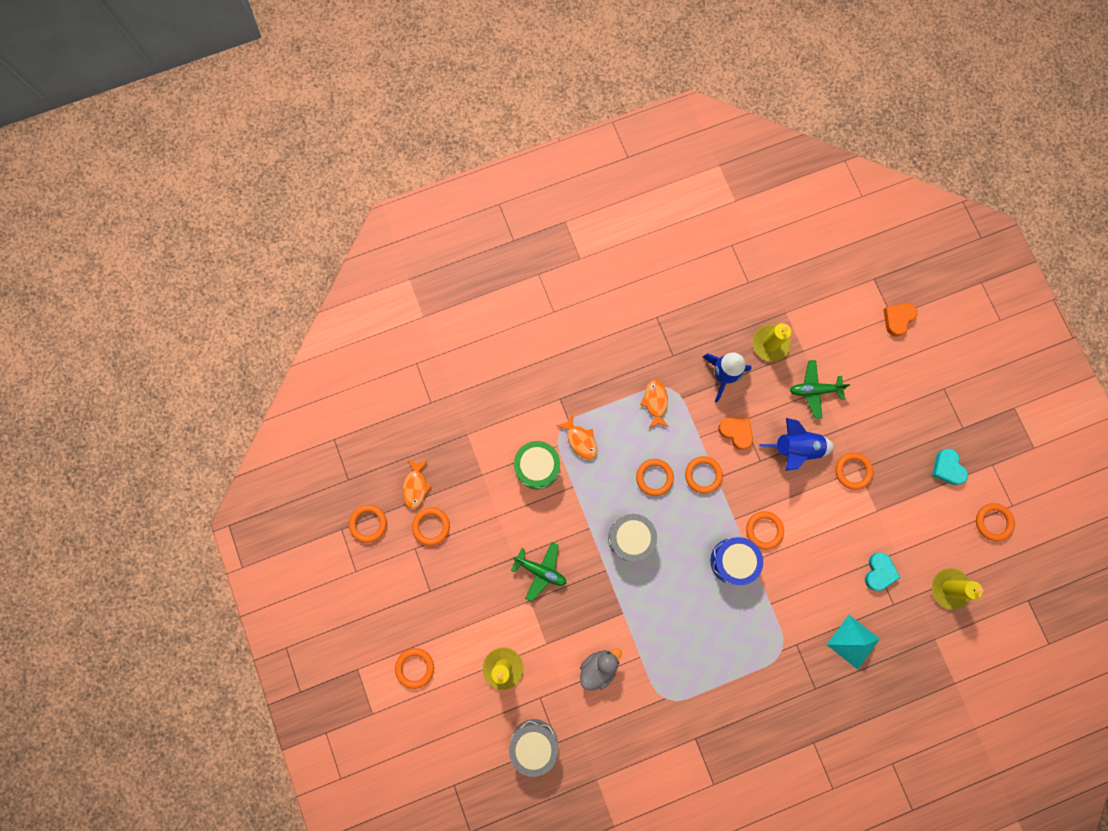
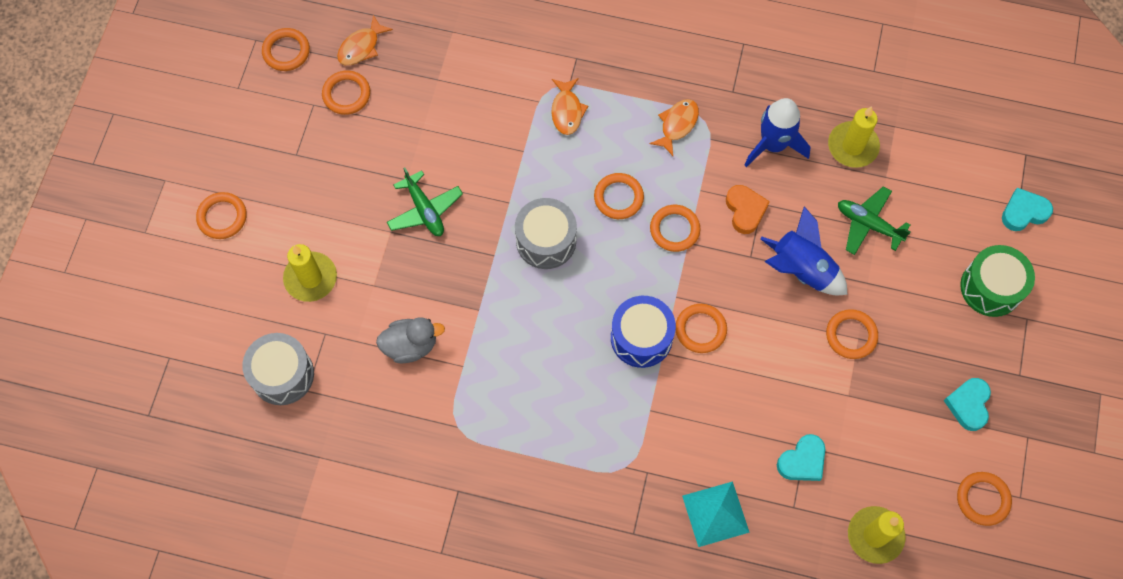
camera: 35 degrees right, 10 degrees down
(537, 467) = (501, 108): green drum -> green drum (991, 287)
(897, 319) = (1024, 212): orange heart -> turquoise heart

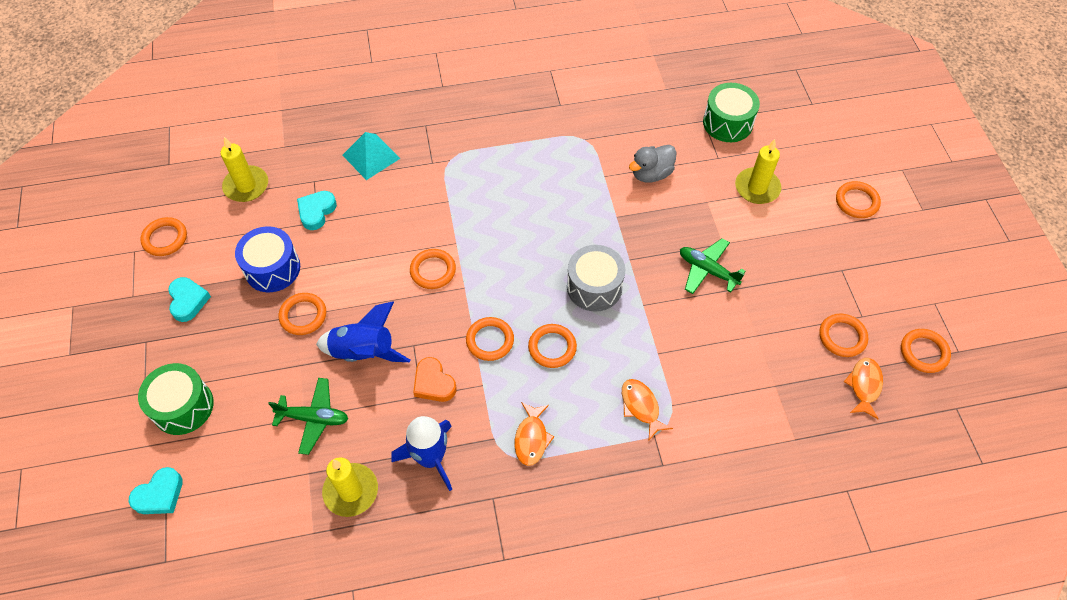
camera: 155 degrees right, 10 degrees down
(282, 375) = (727, 123): grey drum -> green drum
(641, 337) = (478, 246): blue drum -> blue drum (272, 268)

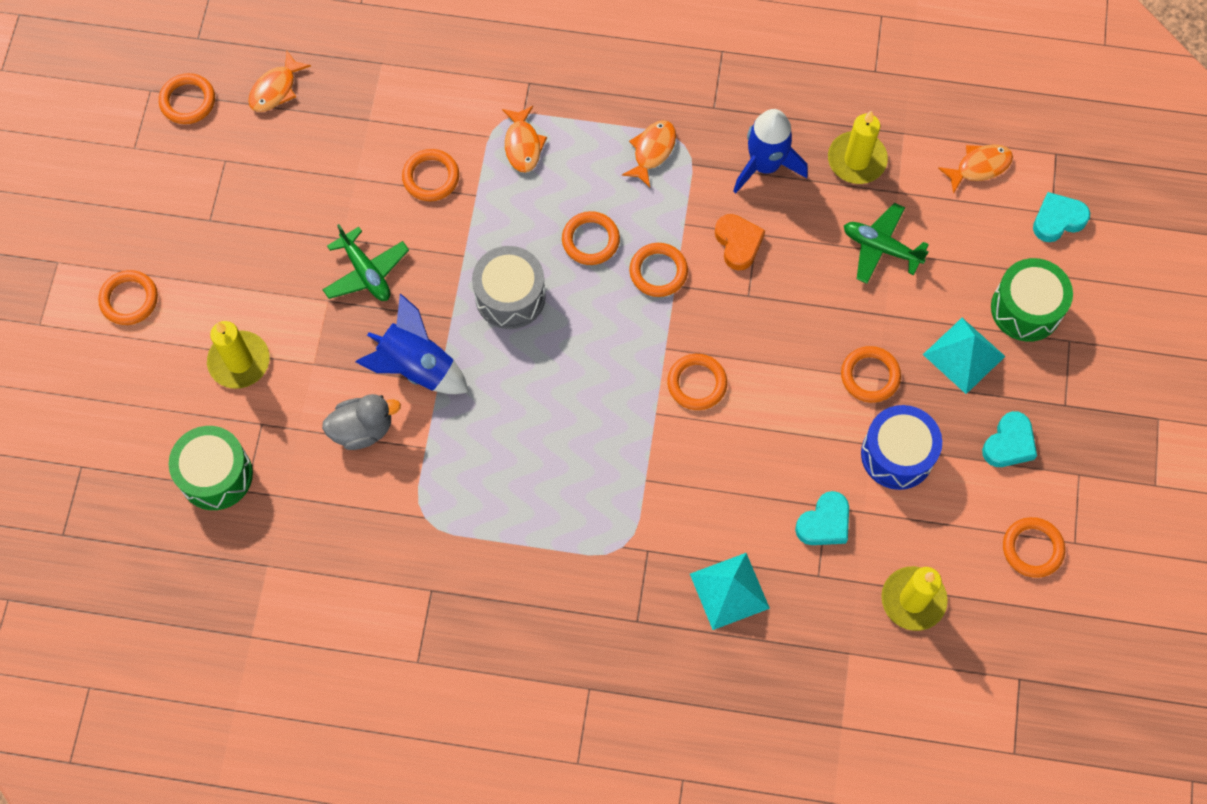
camera: 160 degrees left, 10 degrees up
(188, 301) = (1009, 443): turquoise heart -> turquoise heart turned 150 degrees counterclockwise
(231, 353) = (964, 355): none -> turquoise pyramid
(237, 522) = (979, 167): none -> orange fish
(364, 352) = (807, 306): blue rocket -> blue rocket (416, 367)
(842, 337) = (263, 145): orange ring -> orange ring (431, 177)

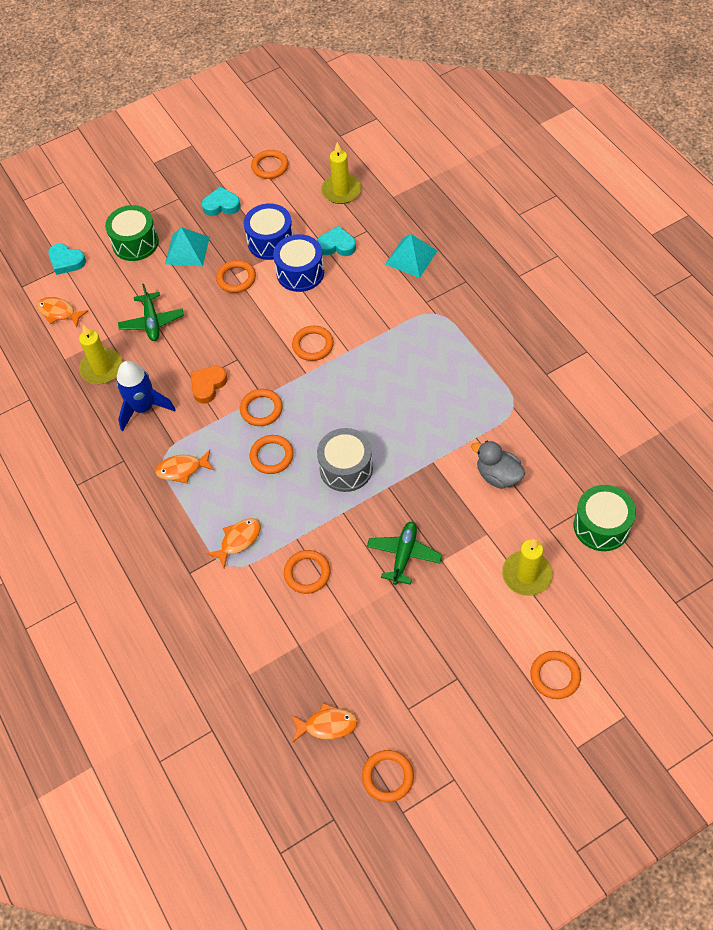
camera: 125 degrees left, 10 degrees down
(416, 367) = (435, 480): blue rocket -> none
(817, 450) = (300, 273): none -> blue drum

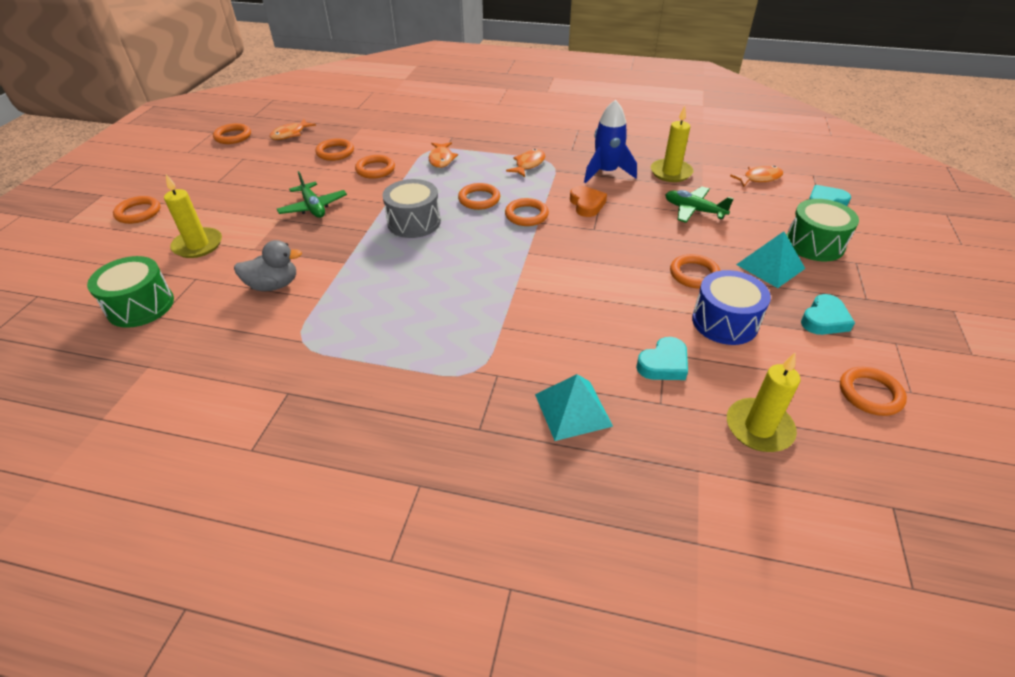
camera: 130 degrees right, 15 degrees down
(300, 273) = (653, 315): blue drum -> none
(313, 345) = (551, 272): orange ring -> orange ring (335, 152)

